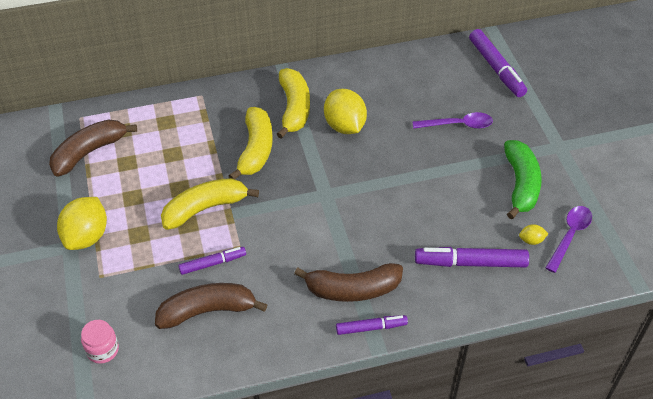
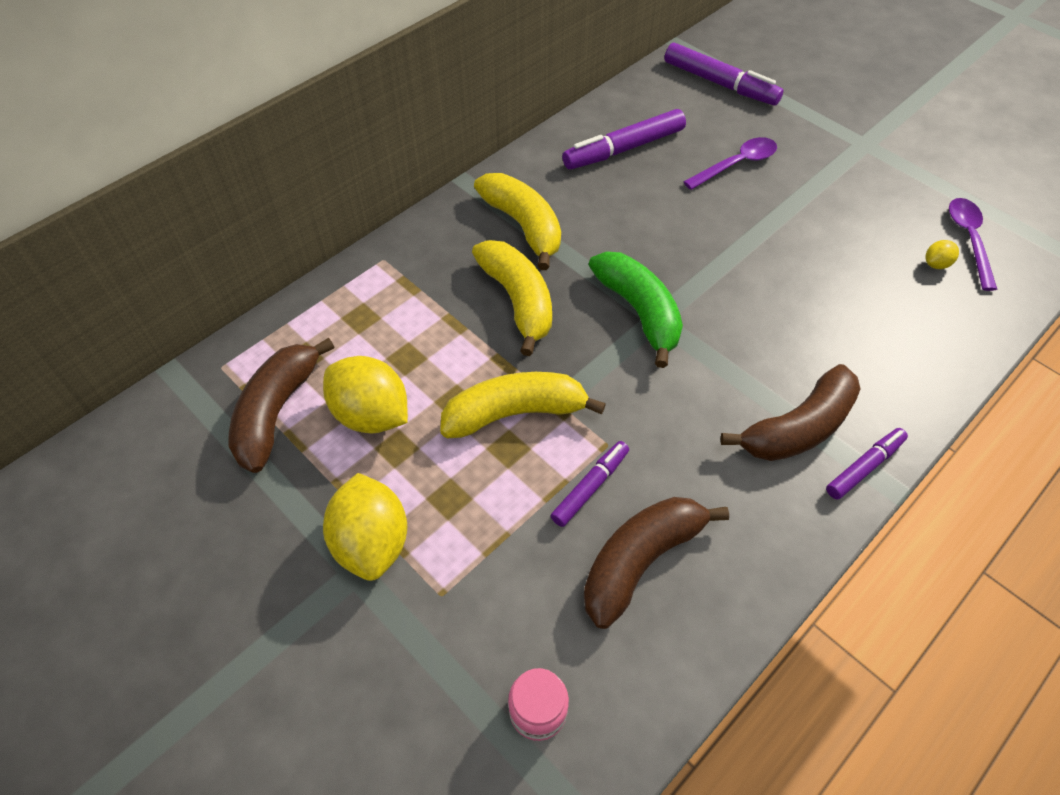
camera: 30 degrees left, 5 degrees up
(205, 208) = (515, 413): yellow banana -> yellow banana turned 45 degrees clockwise
(344, 126) = (606, 221): yellow lemon -> yellow lemon (371, 414)
(470, 263) = (898, 323): purple marker -> purple marker (623, 149)
(520, 185) = (866, 204): green banana -> green banana (639, 312)

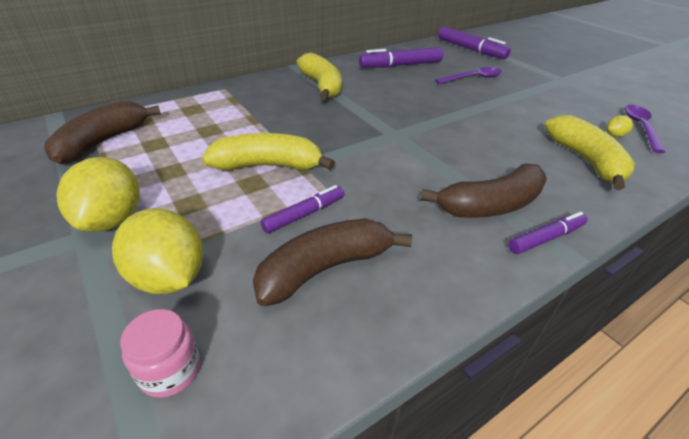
camera: 10 degrees right, 15 degrees down
(371, 414) = (165, 152): yellow lemon -> yellow lemon (169, 277)
(518, 301) = (301, 115): yellow banana -> yellow banana (586, 160)
(639, 312) = (383, 130): green banana -> none

